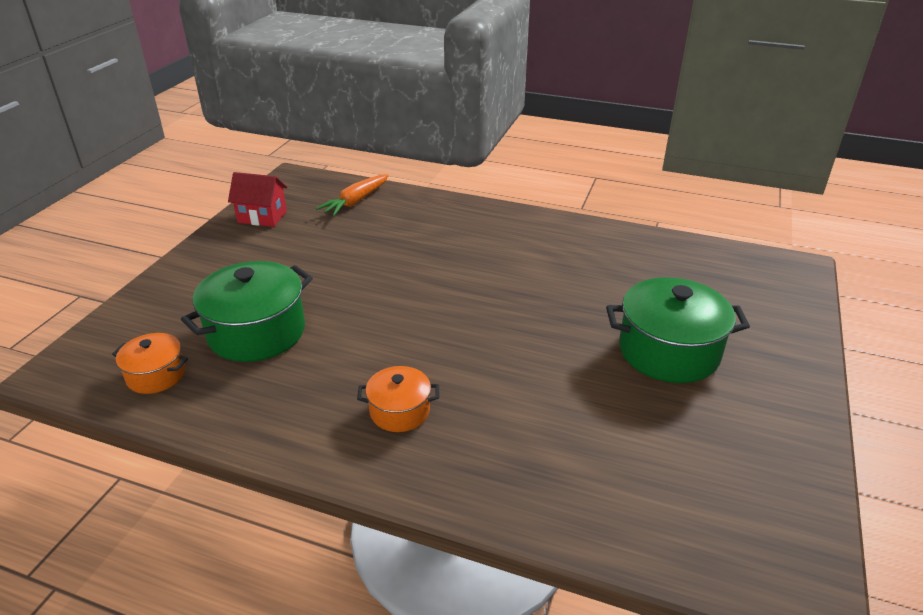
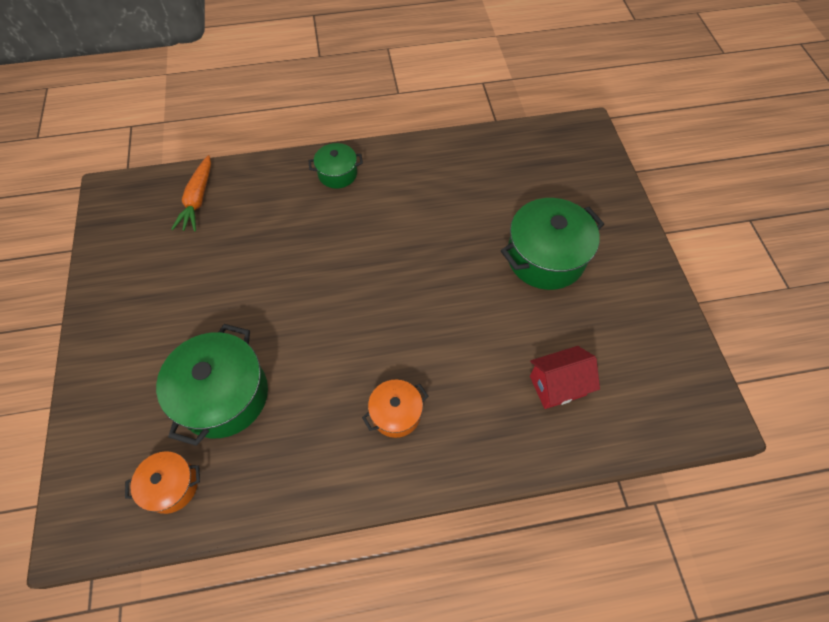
camera: 30 degrees left, 25 degrees up
(262, 217) = (121, 258): red house -> red house (557, 385)
(493, 222) = (337, 174): none -> green pot

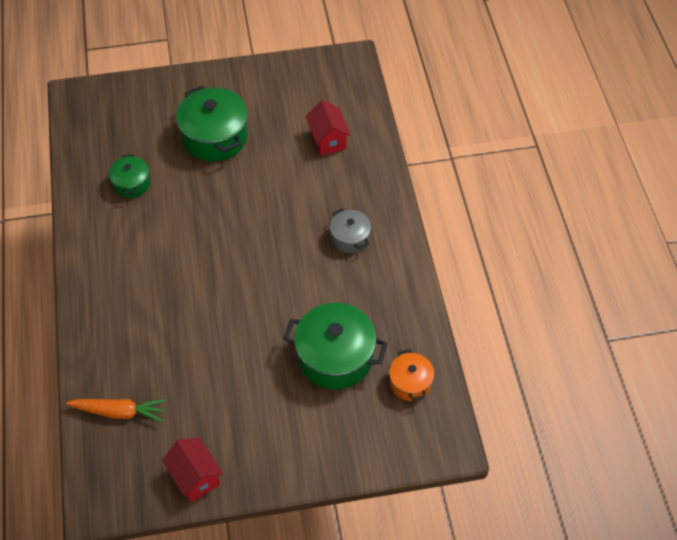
camera: 90 degrees left, 5 degrees down
(112, 264) = (195, 477): none -> red house
(337, 174) = (102, 289): green pot -> green pot (132, 184)
(396, 413) = (350, 238): orange pot -> grey pot

